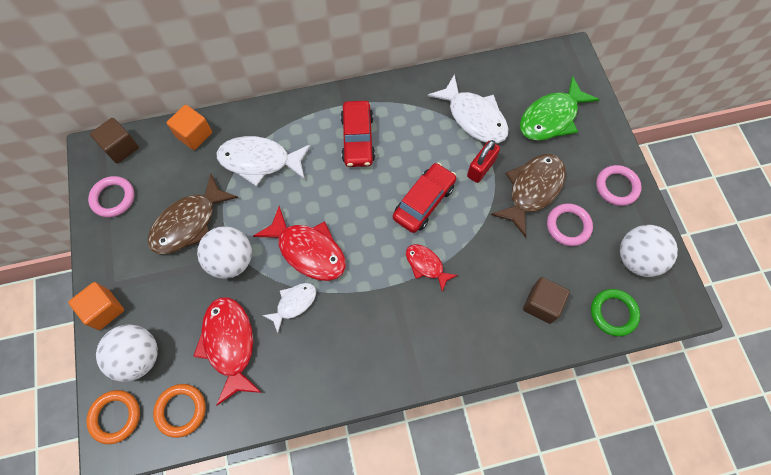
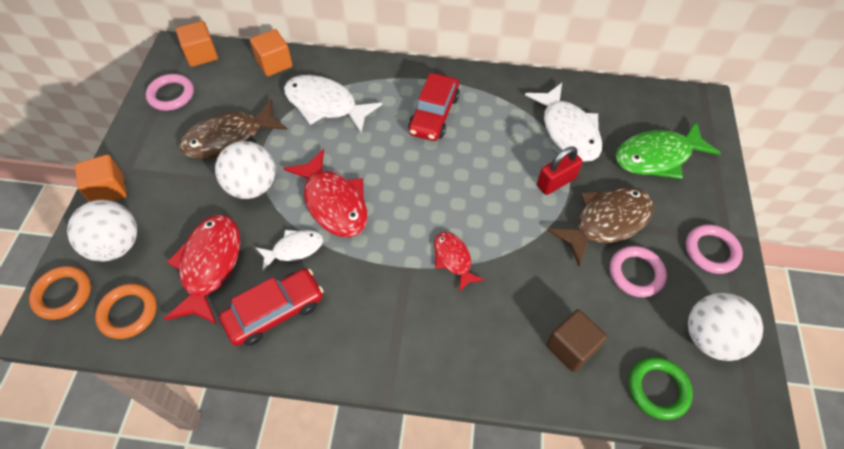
camera: 20 degrees right, 10 degrees down
(121, 148) = (201, 55): brown cube -> orange cube
(424, 202) = (478, 195): red car -> red car (275, 312)

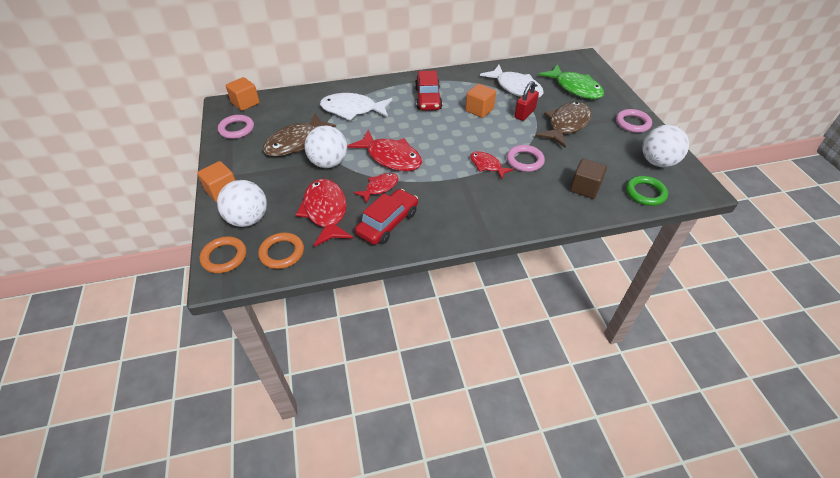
camera: 20 degrees left, 10 degrees down
(274, 63) = (302, 96): orange cube -> orange cube (479, 110)
(294, 249) = (379, 187): white fish -> red fish
(636, 273) = (598, 144): pink ring -> pink ring (525, 161)
(657, 157) = (575, 88): green fish -> green fish turned 90 degrees counterclockwise

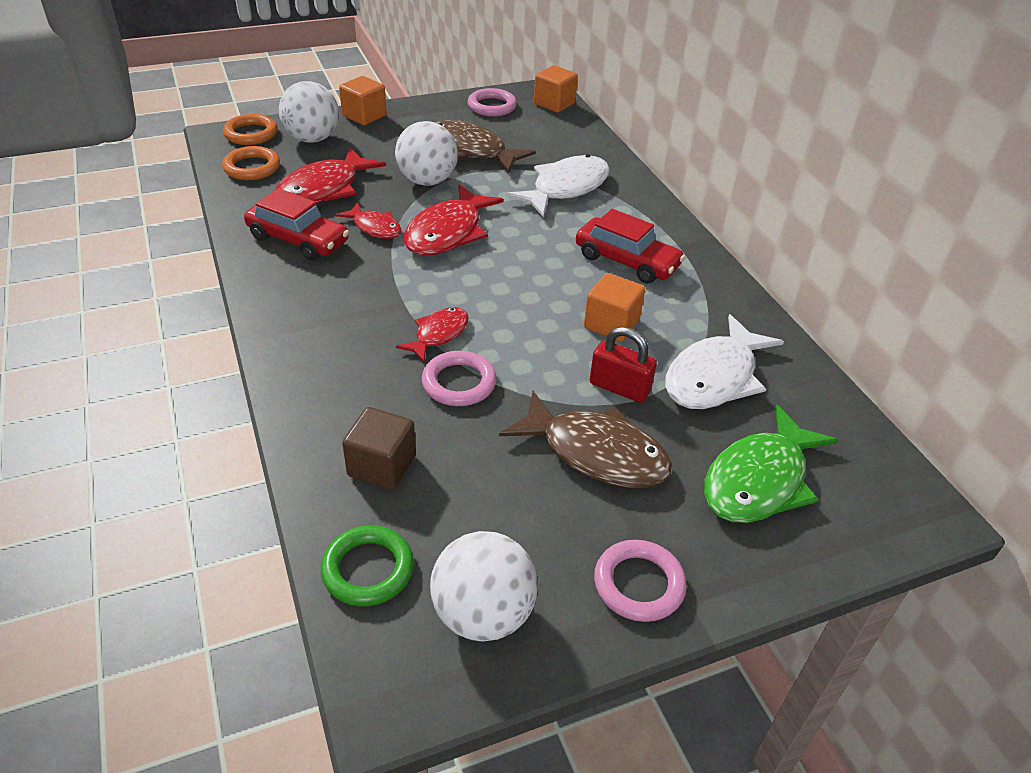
camera: 80 degrees right, 5 degrees down
(325, 212) = (324, 189): red fish -> red fish turned 150 degrees clockwise
(352, 110) = (565, 188): white fish -> white fish turned 45 degrees clockwise
(428, 99) = (626, 261): red car -> red car turned 135 degrees counterclockwise

